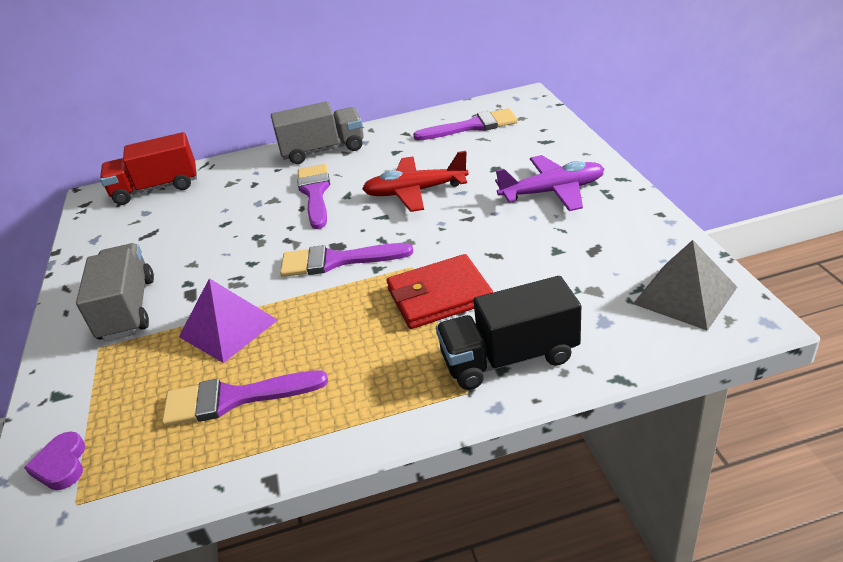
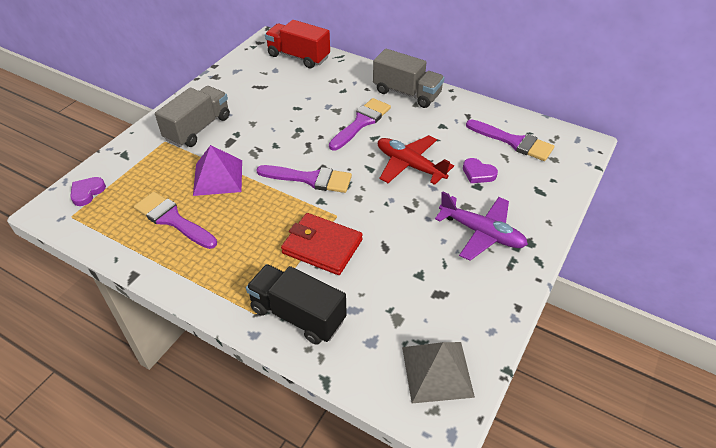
camera: 40 degrees right, 10 degrees up
(337, 261) = (310, 179): purple brush -> purple brush turned 150 degrees clockwise
(481, 160) = (478, 173): none -> purple heart

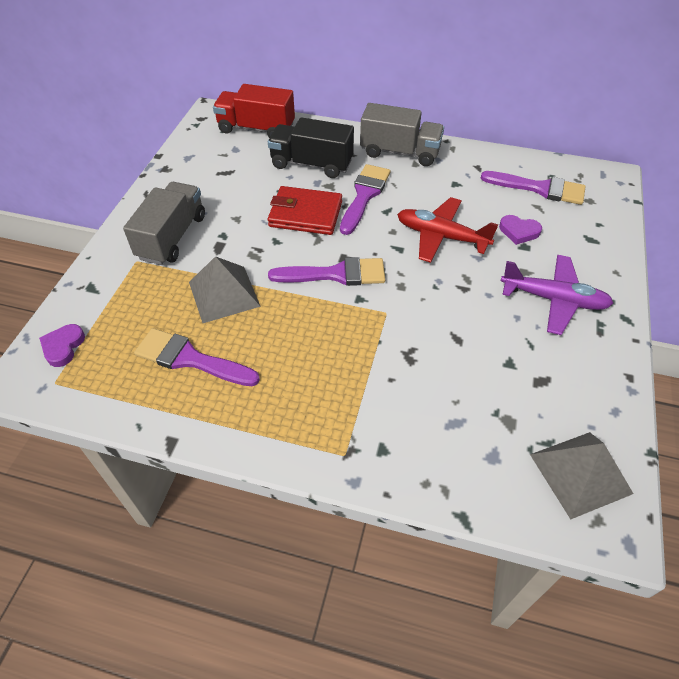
camera: 15 degrees left, 5 degrees up
(218, 177) = (224, 294): purple pyramid -> grey pyramid
(298, 315) = (395, 444): black truck -> black truck (312, 164)
(322, 246) = (386, 353): red wallet -> red wallet (305, 214)

